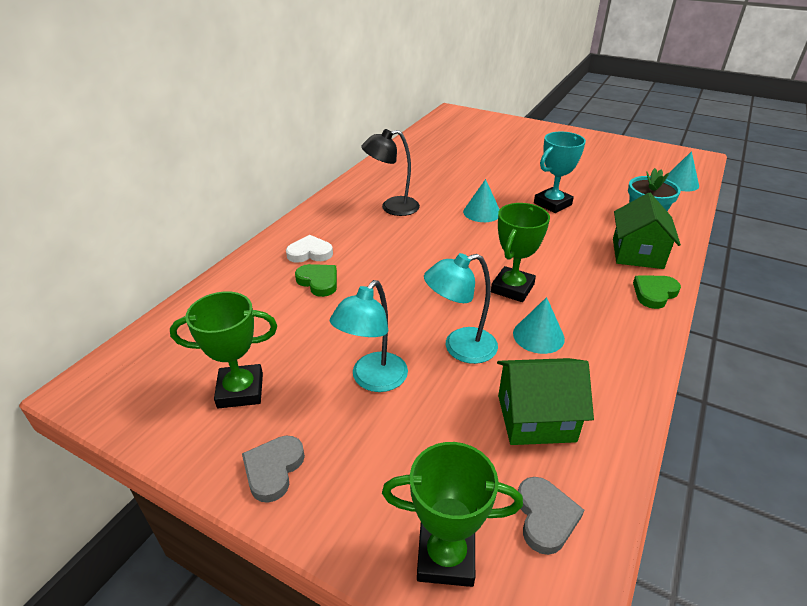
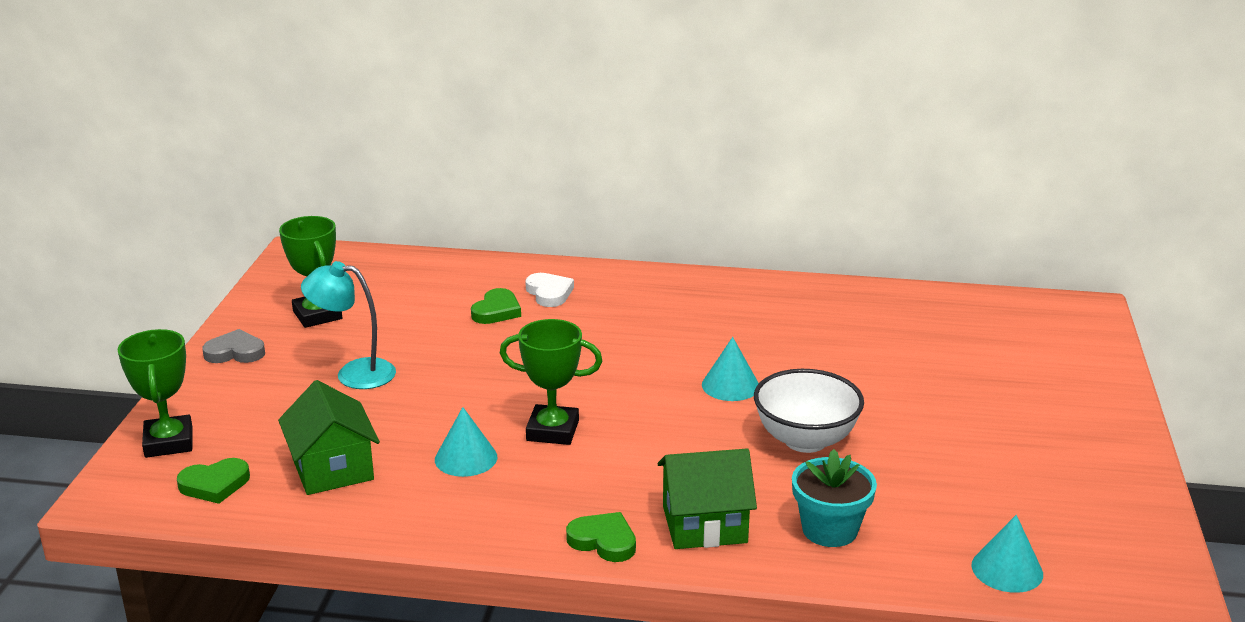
camera: 70 degrees right, 10 degrees down
(392, 207) = (691, 320): black lamp -> none
(460, 348) = (422, 412): turquoise lamp -> none
(545, 517) = (215, 484): grey heart -> green heart
(552, 204) = (805, 440): turquoise trophy -> white bowl

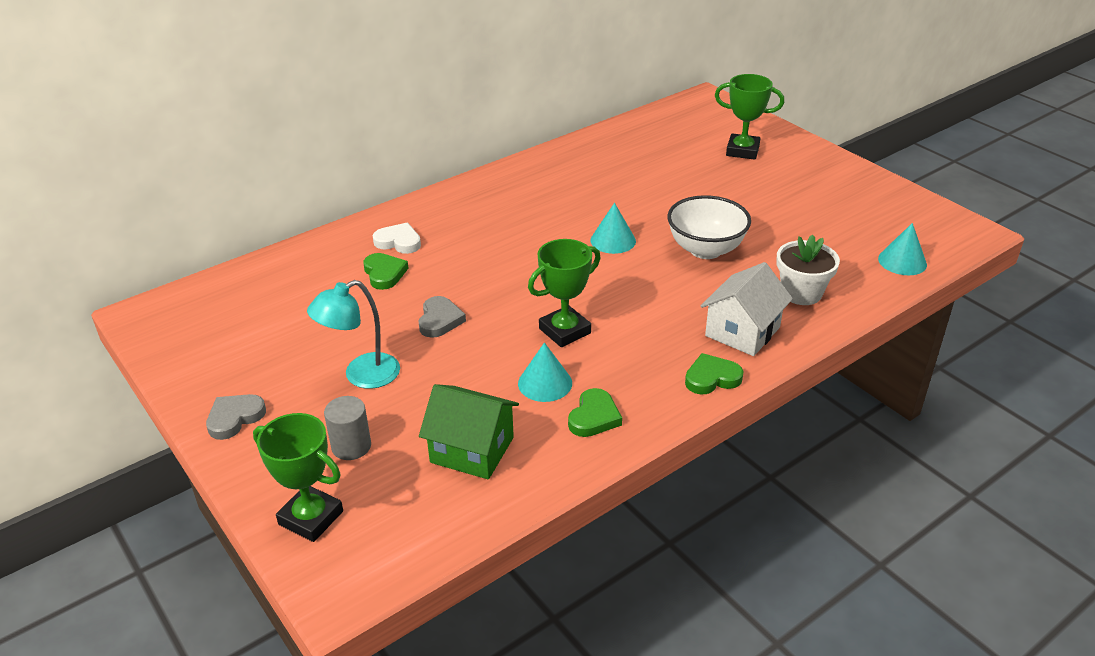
camera: 45 degrees left, 10 degrees up
(215, 484) = (408, 521): green heart -> green heart (594, 417)
(267, 415) = (351, 446): none -> grey cylinder
(317, 315) = (251, 351): green trophy -> green trophy (742, 151)
(474, 367) = (440, 320): none -> grey heart
(704, 524) = (742, 331): green house -> white house
(829, 530) = (801, 293): turquoise flower pot -> white flower pot

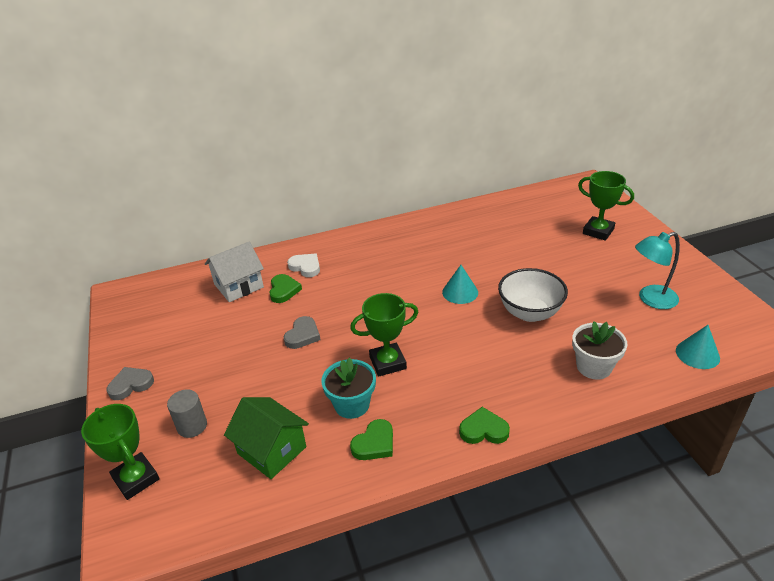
camera: 20 degrees right, 0 degrees up
(361, 376) = (228, 369): turquoise lamp -> turquoise lamp (651, 299)
(545, 383) = (352, 405): turquoise cone -> turquoise flower pot
(742, 331) = (528, 392): white house -> white house (239, 286)

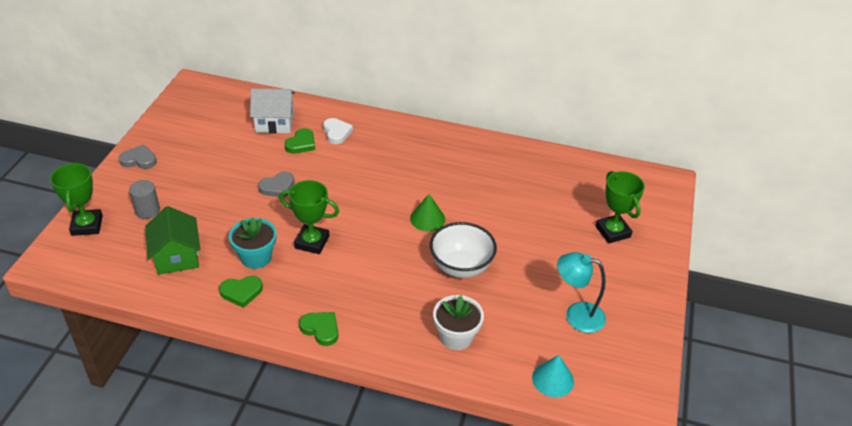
camera: 30 degrees right, 5 degrees up
(460, 292) = (427, 218): turquoise cone -> green cone

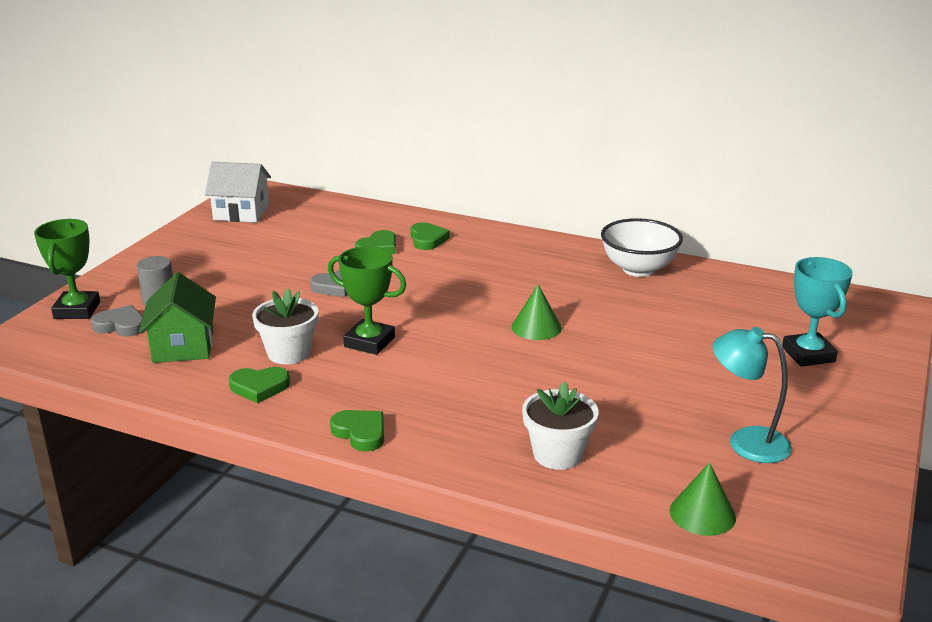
camera: 10 degrees right, 15 degrees down
(139, 160) = (164, 253): grey heart -> grey heart (121, 325)
(256, 257) = (289, 353): turquoise flower pot -> white flower pot
(274, 122) = (348, 227): white house -> white house (241, 212)
(336, 132) = (427, 239): white heart -> green heart
(461, 267) = (577, 379): white bowl -> white bowl (638, 269)
(553, 379) = (702, 514): turquoise cone -> green cone
(613, 232) = (808, 354): green trophy -> turquoise trophy

